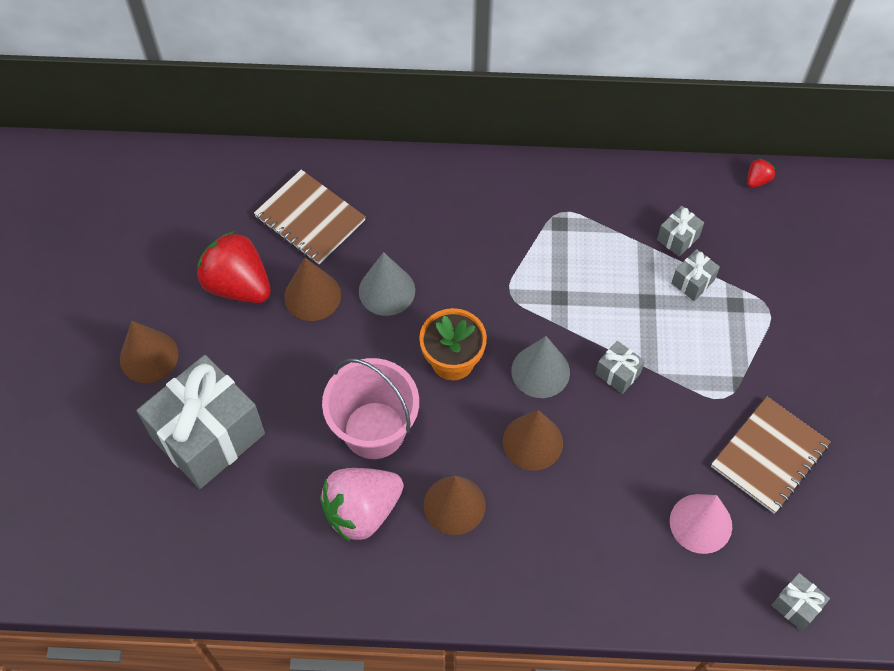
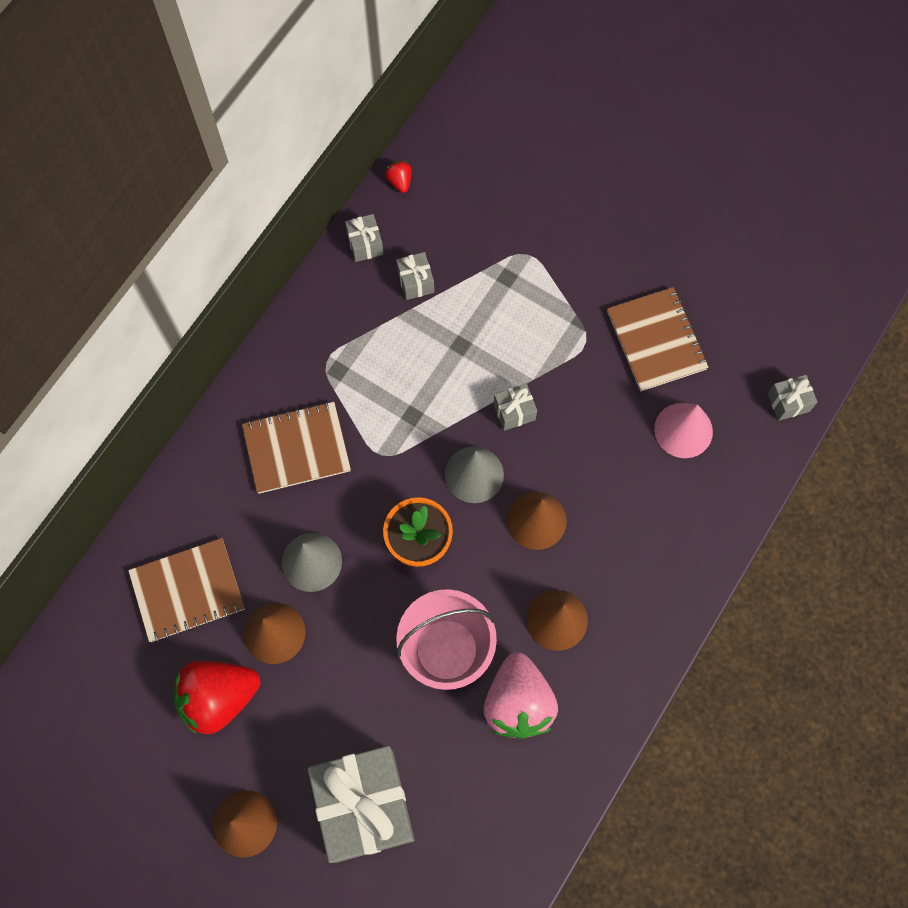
camera: 60 degrees left, 10 degrees up
(473, 230) = (297, 448): none -> brown notebook
(692, 282) = (465, 297): grey gift -> grey gift (365, 244)

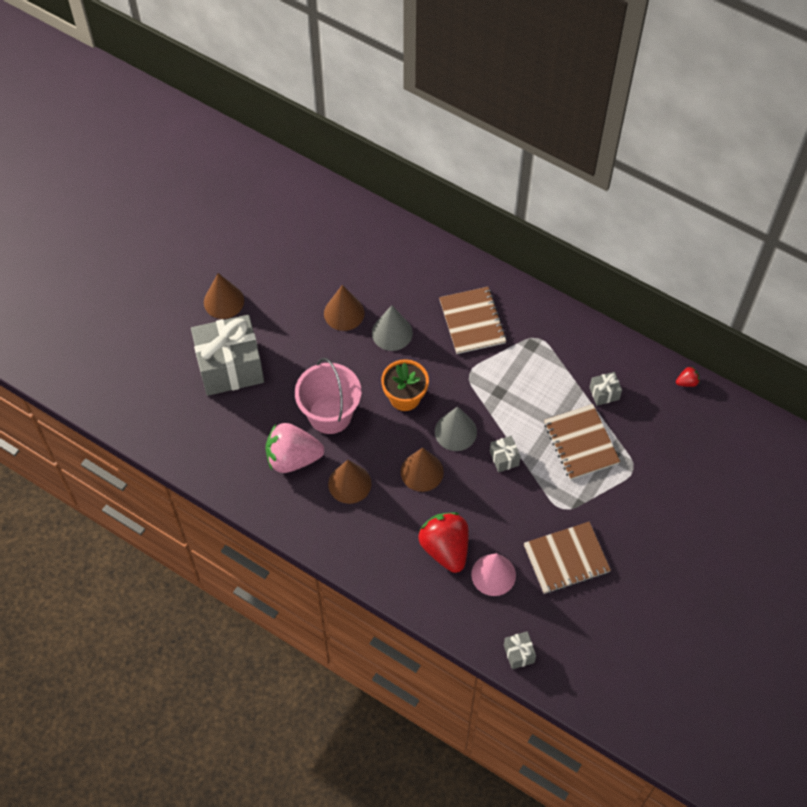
camera: 90 degrees right, 10 degrees down
(187, 591) = (373, 263): brown notebook -> brown notebook (581, 443)
(218, 697) = (303, 283): red strawberry -> red strawberry (445, 548)
(365, 244) = (632, 360): grey gift -> none

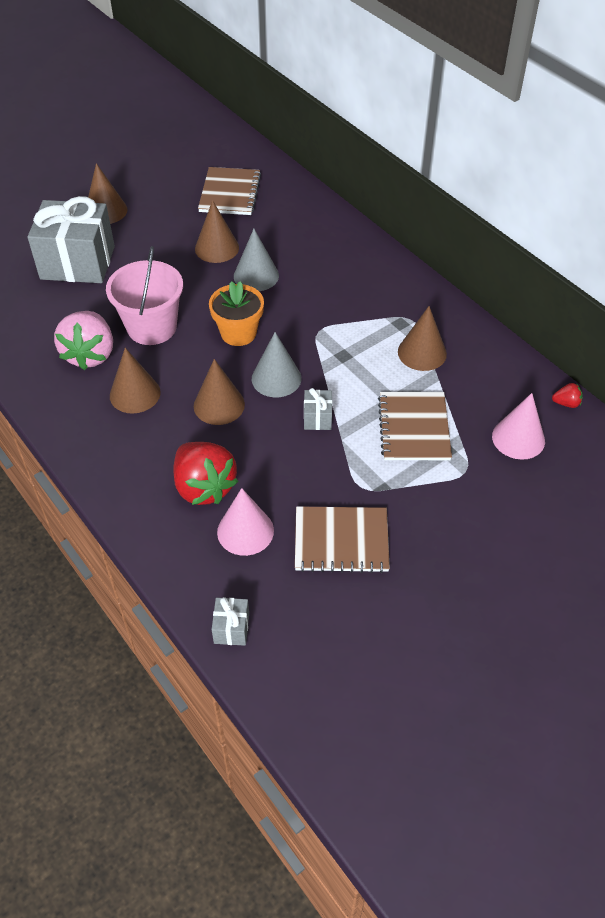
camera: 20 degrees right, 10 degrees down
(293, 458) = (90, 354): pink strawberry -> pink strawberry turned 105 degrees counterclockwise
(445, 548) = (204, 487): red strawberry -> red strawberry turned 150 degrees clockwise
(472, 321) = (345, 287): brown notebook -> brown notebook (230, 193)
(560, 369) = (422, 352): none -> brown cone
(604, 393) = (462, 388): grey gift -> none
(662, 426) = (518, 438): none -> pink cone

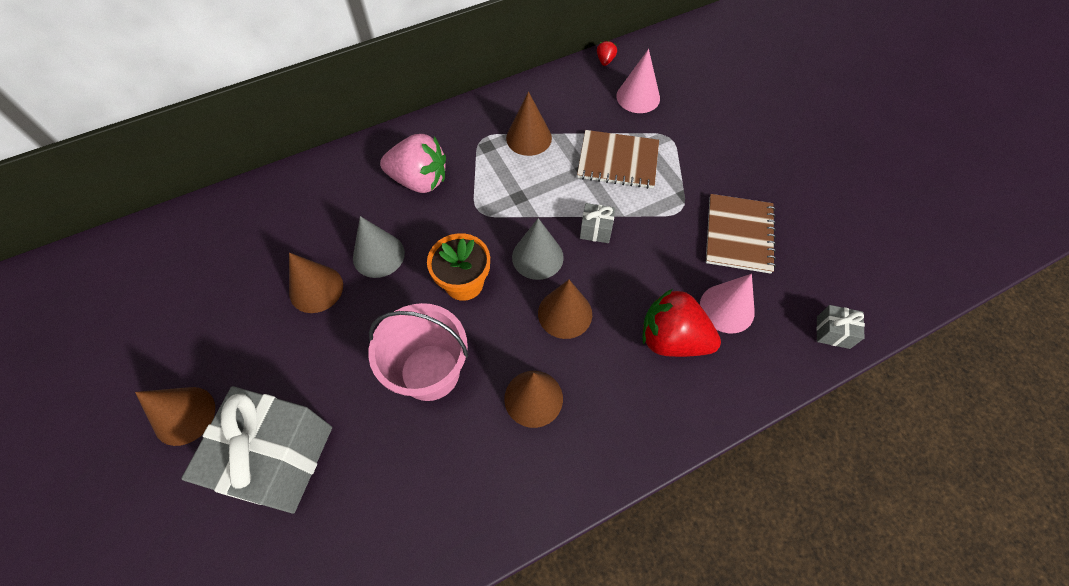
camera: 80 degrees left, 10 degrees up
(90, 354) = (458, 447): pink strawberry -> pink strawberry (419, 180)
(204, 487) = (672, 339): red strawberry -> red strawberry turned 135 degrees counterclockwise
(230, 193) = (221, 264): brown notebook -> none

